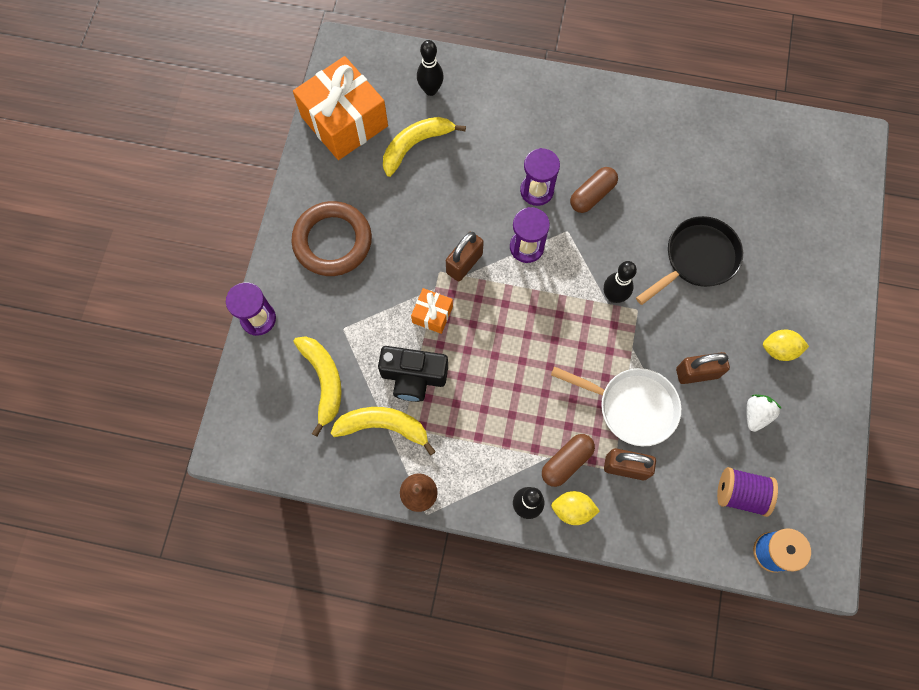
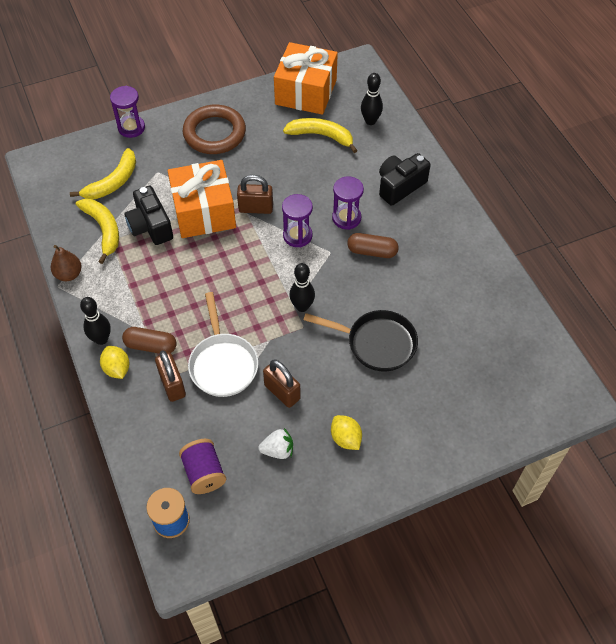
camera: 55 degrees right, 15 degrees down
(432, 314) = (204, 212): orange gift -> orange gift, size x2.16
(532, 120) = (400, 186): none -> black camera

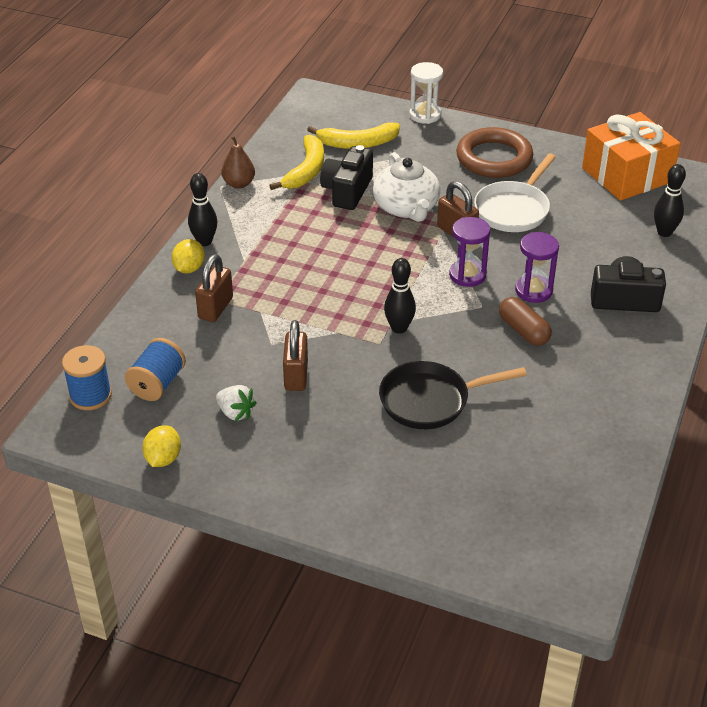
camera: 45 degrees right, 15 degrees down
(131, 128) = (425, 115): purple hourglass -> white hourglass
(151, 346) = (235, 271): brown capsule -> none
(204, 212) = (406, 208): orange gift -> white teapot
(204, 473) = (157, 384): purple spool -> blue spool
(223, 364) = (274, 322): white pan -> white pan (513, 209)
(321, 136) = (596, 216): yellow banana -> none
(345, 438) = (303, 448): yellow lemon -> yellow lemon (163, 459)
(376, 343) = (430, 400): black pan -> black pan turned 105 degrees clockwise

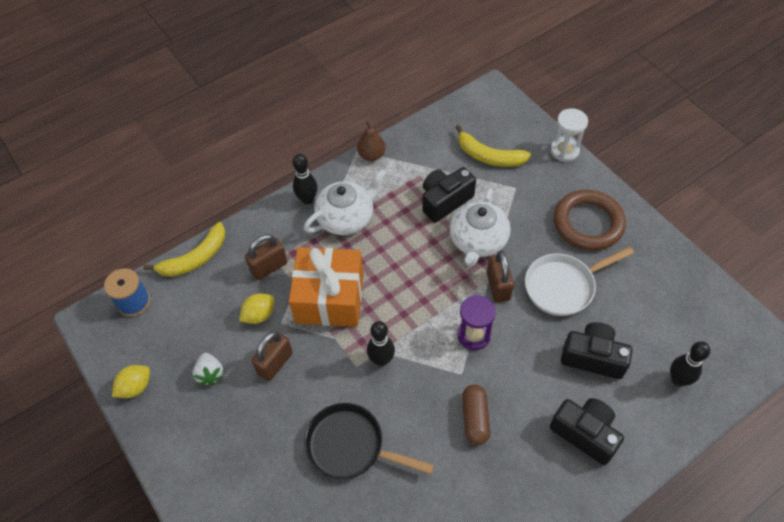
camera: 35 degrees right, 15 degrees up
(157, 384) = (181, 316): blue spool -> none
(189, 268) = (279, 220): yellow lemon -> yellow lemon (259, 315)
(260, 240) = (346, 217): none -> white teapot
(306, 171) = (429, 165): yellow banana -> yellow banana (195, 258)
(533, 291) = (515, 381): purple hourglass -> none
(584, 247) = (593, 357): none -> black camera
(626, 175) = (692, 298): orange gift -> orange gift (329, 298)

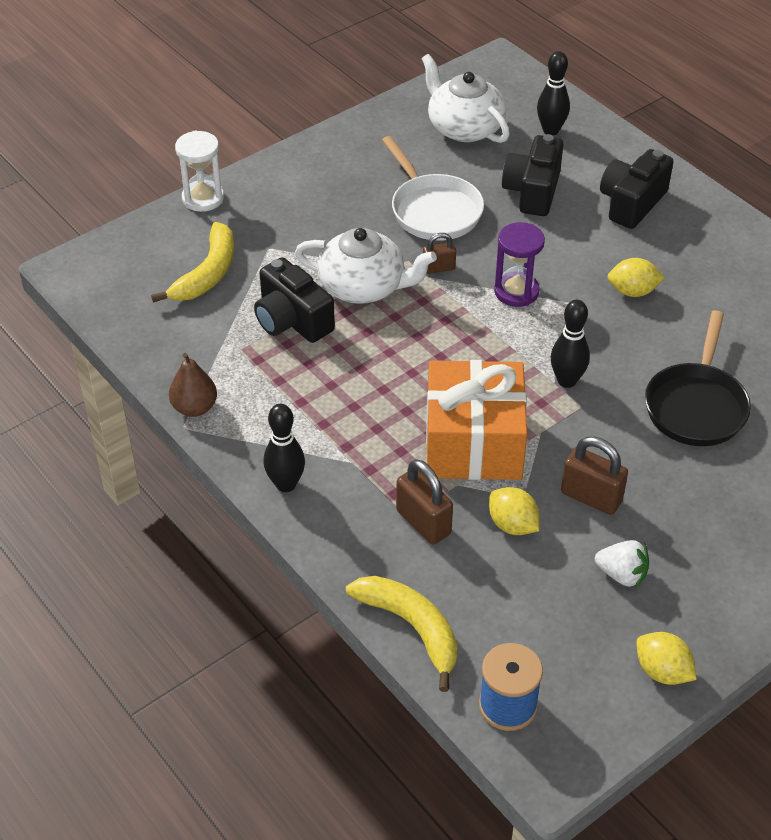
camera: 95 degrees left, 10 degrees down
(210, 374) = (622, 574): white strawberry -> white strawberry turned 45 degrees clockwise
(346, 217) = (323, 432): white teapot -> white teapot (464, 127)
(475, 418) = (632, 291): brown capsule -> yellow lemon
(498, 286) = (438, 268): brown padlock -> brown padlock, size x0.61
(588, 223) = (332, 184): brown ring -> none

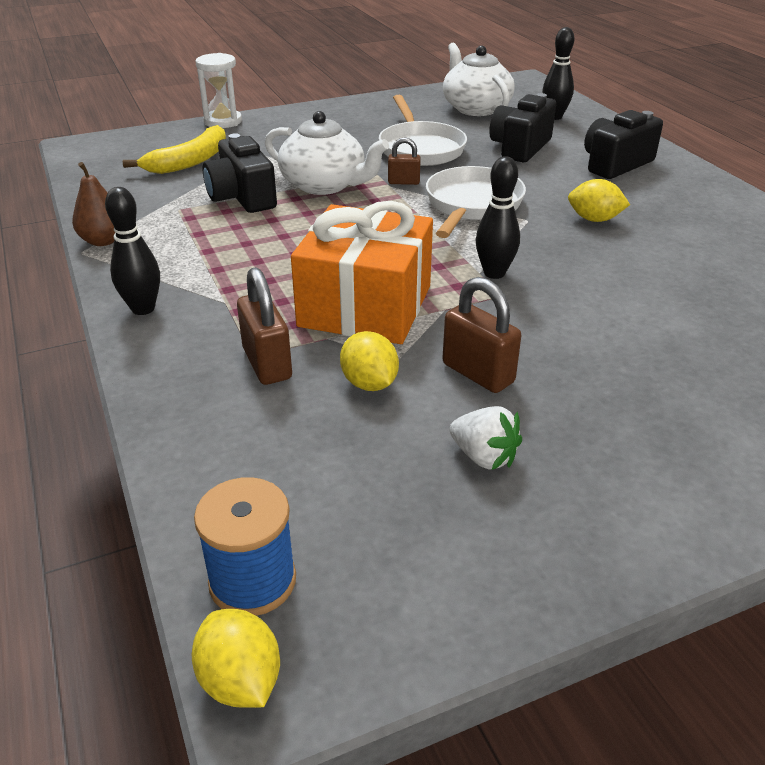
camera: 15 degrees right, 10 degrees down
(412, 627) = (185, 463): yellow banana -> none
(516, 292) = (472, 205): purple hourglass -> white pan
(662, 671) = (496, 584): yellow lemon -> yellow lemon (240, 680)
(696, 406) = (637, 313): black pan -> none

